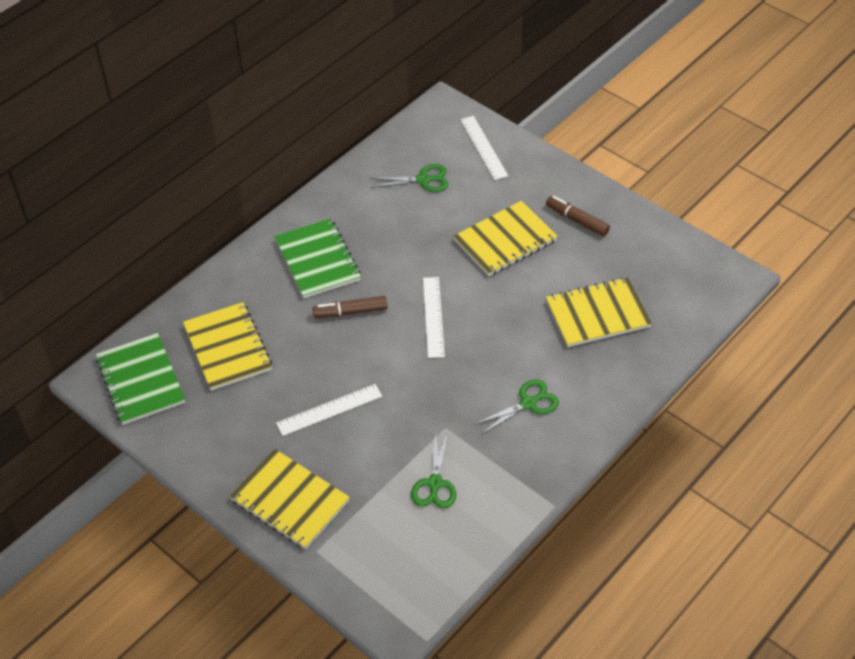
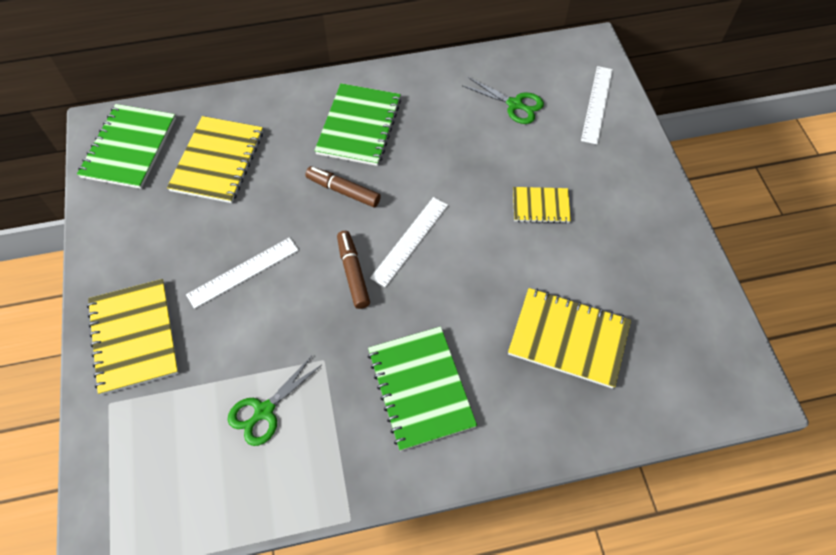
camera: 35 degrees right, 10 degrees up
(329, 410) = (243, 272): white ruler -> white ruler turned 45 degrees counterclockwise
(505, 240) = (540, 206): yellow notebook -> yellow notebook, size x0.58
(528, 403) = (420, 388): green scissors -> green notebook
(577, 220) = (628, 227): brown marker -> brown marker (353, 273)

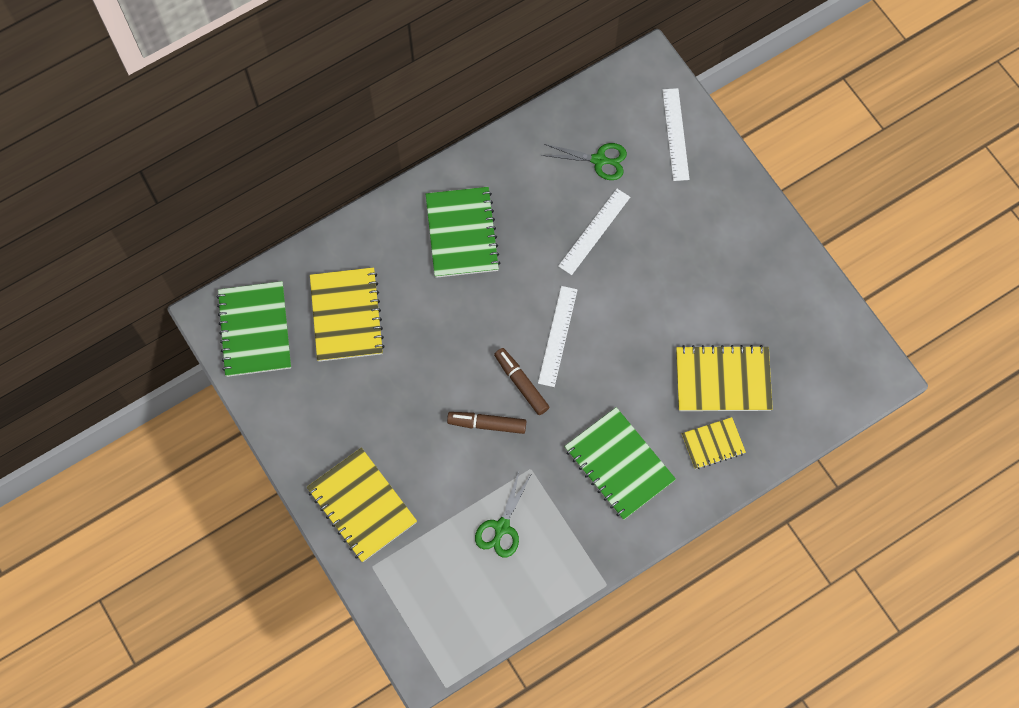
camera: 20 degrees left, 10 degrees up
(243, 272) = (425, 416): white ruler -> white ruler (594, 231)
(343, 191) = (477, 307): brown marker -> brown marker (487, 424)
(540, 206) = (659, 262): yellow notebook -> yellow notebook (713, 444)

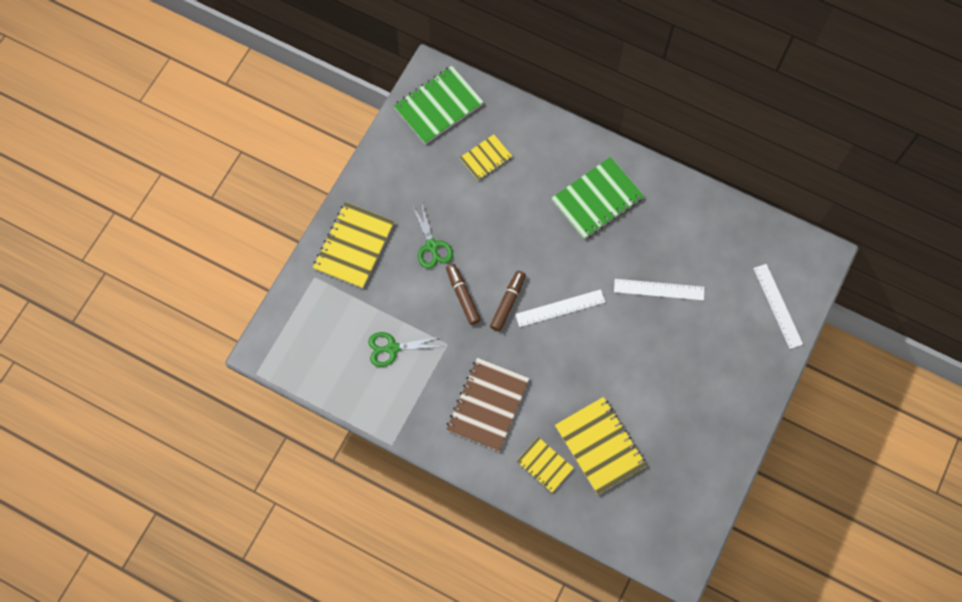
camera: 60 degrees right, 0 degrees up
(346, 315) = (486, 158): yellow notebook -> yellow notebook, size x0.58
(599, 160) = (718, 262): green scissors -> green scissors (432, 246)
(619, 464) = (487, 405): green notebook -> brown notebook
(675, 134) = (777, 306): white ruler -> white ruler turned 75 degrees counterclockwise

